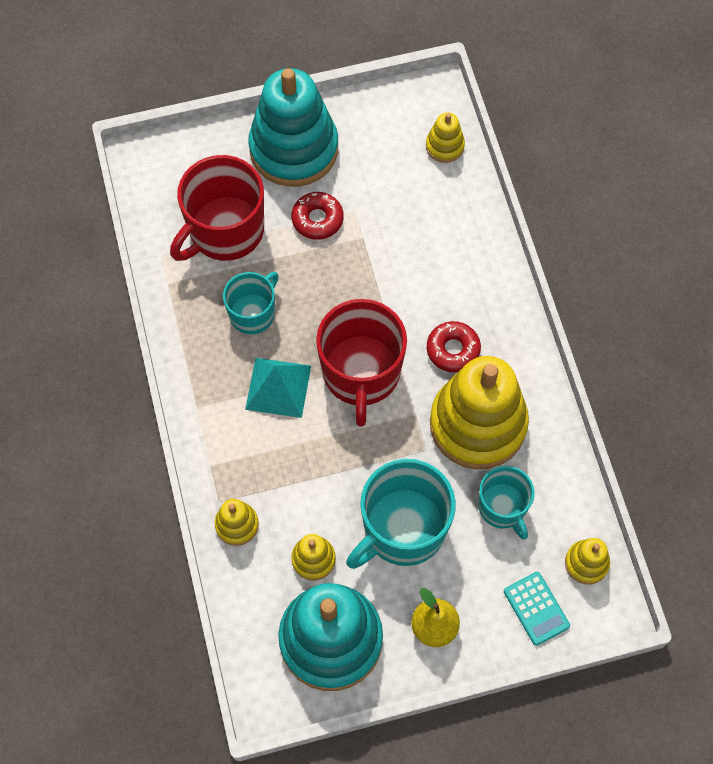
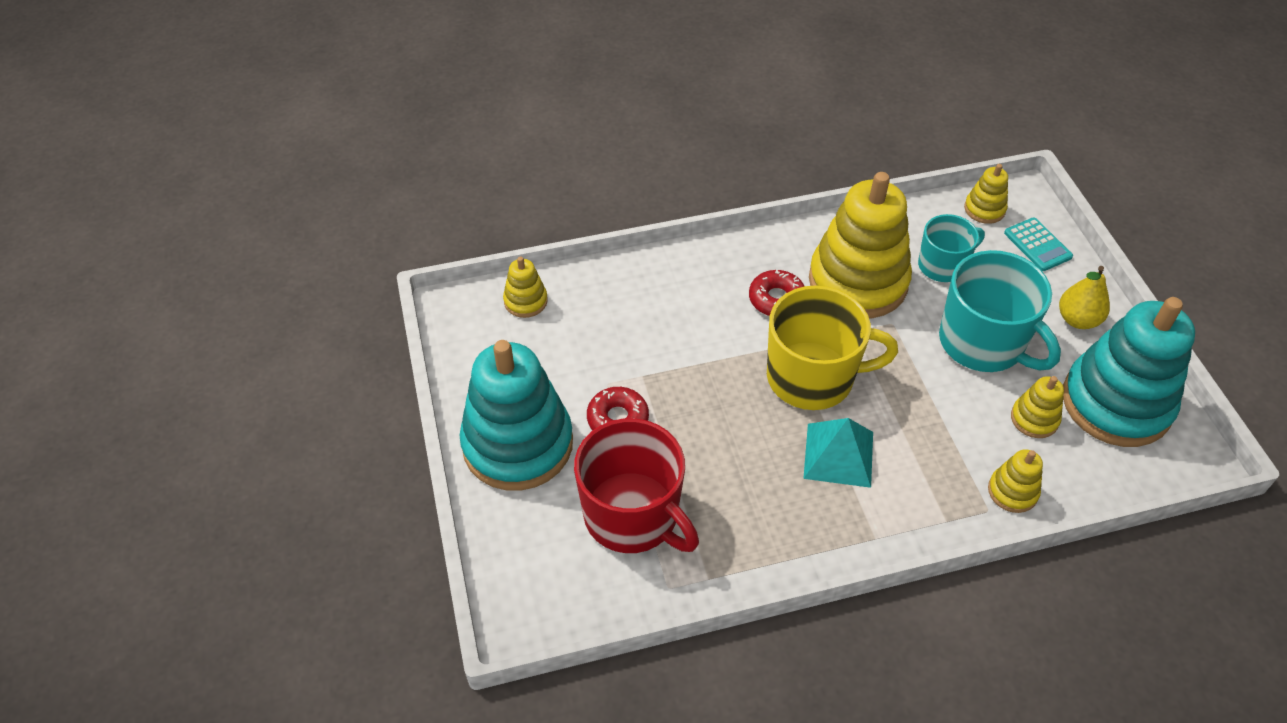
camera: 90 degrees left, 15 degrees down
(253, 313) = (745, 482): turquoise mug -> none
(361, 373) = (812, 377): red mug -> yellow mug
(536, 608) = (1037, 245): turquoise calculator -> turquoise calculator turned 90 degrees clockwise

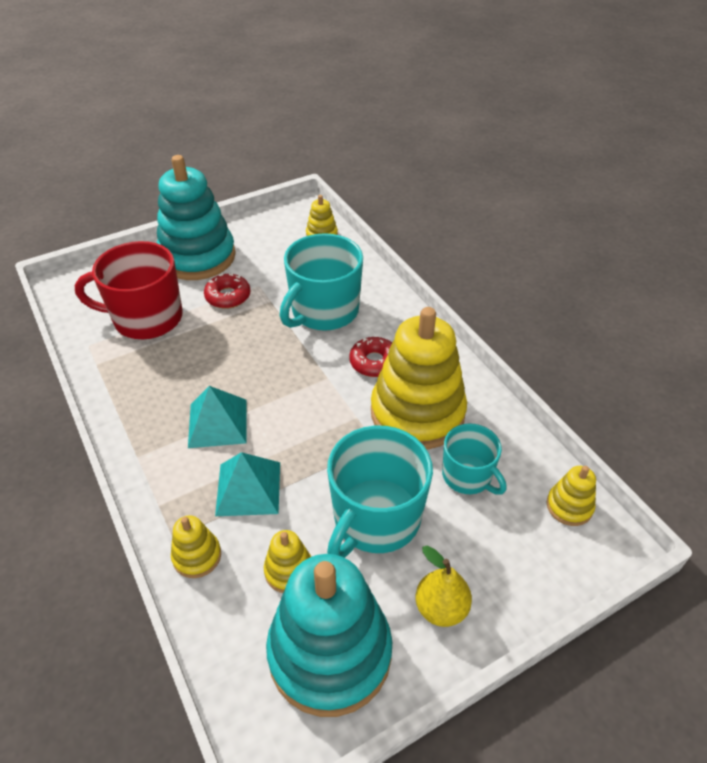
camera: 75 degrees right, 5 degrees down
(633, 515) = (146, 318): red mug -> red mug turned 60 degrees clockwise
(678, 327) = (324, 311): none -> turquoise mug
(812, 377) = (295, 396): yellow mug -> none
(934, 438) = (248, 488): none -> turquoise pyramid
(1037, 245) = (540, 561): turquoise calculator -> none

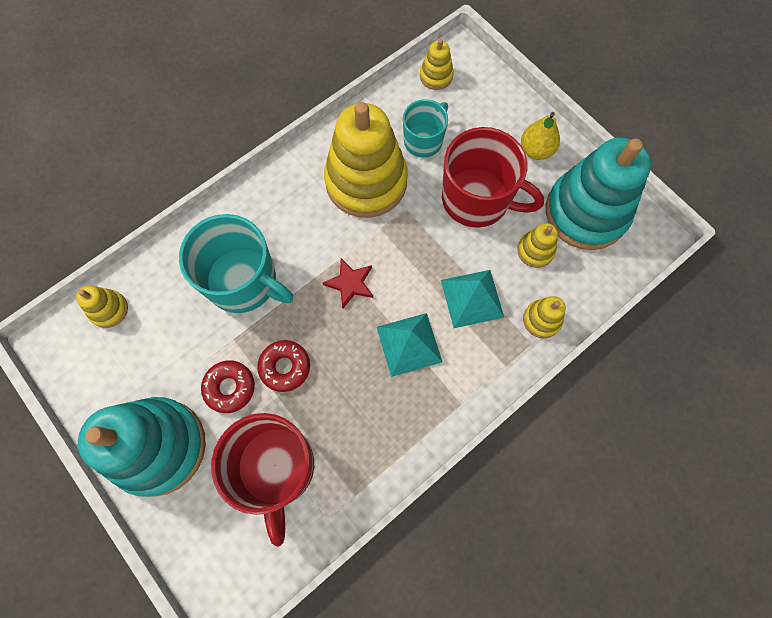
camera: 100 degrees left, 25 degrees up
(299, 385) = (350, 283): none -> red star
(374, 362) = (310, 223): red donut -> red donut (285, 367)
(375, 519) = (477, 199): turquoise mug -> red mug

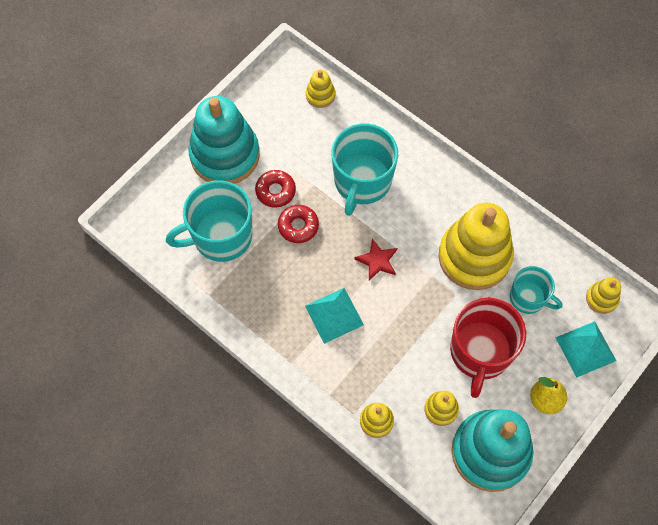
camera: 80 degrees right, 5 degrees down
(276, 468) = (221, 236): red mug -> turquoise mug
(472, 298) = (384, 360): turquoise pyramid -> turquoise pyramid (585, 349)

